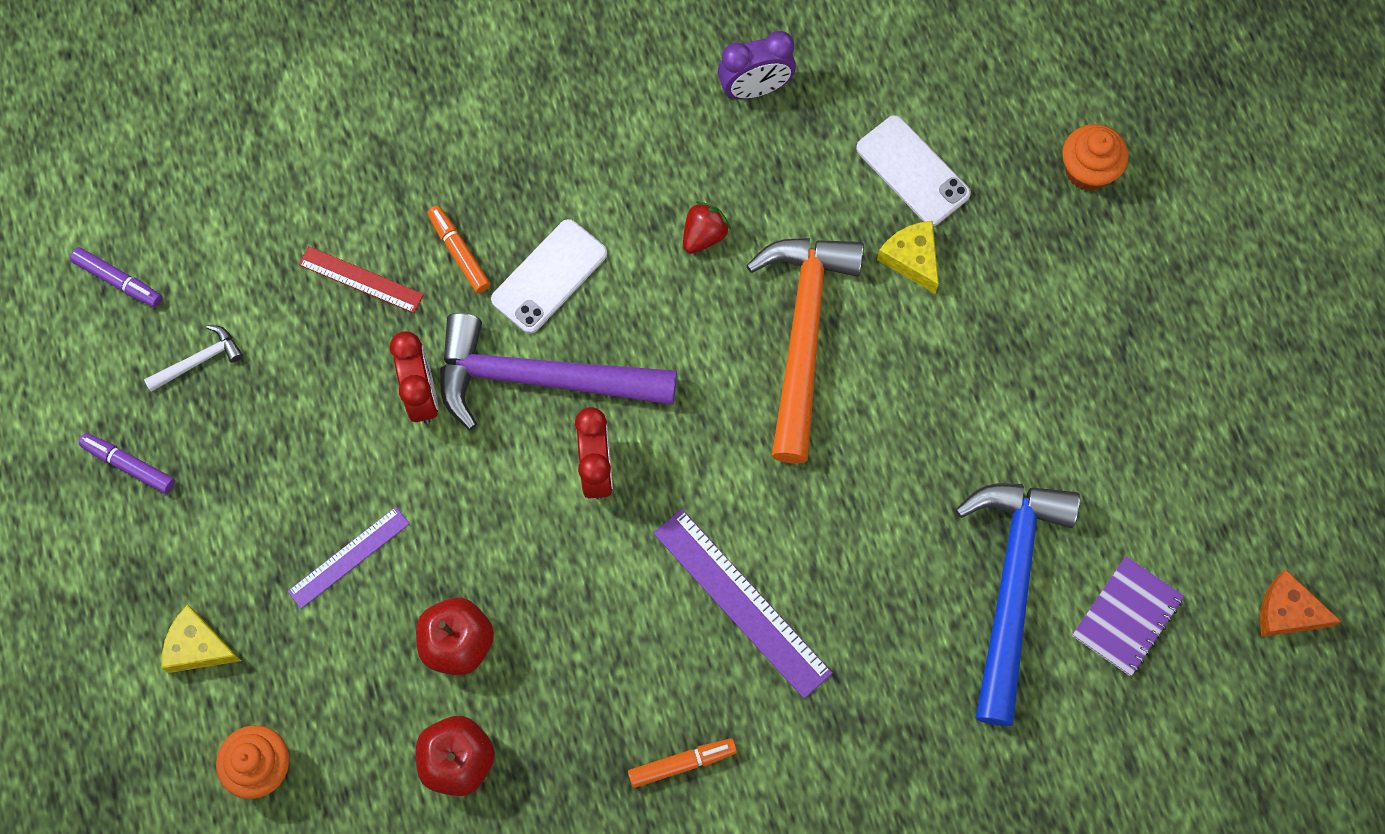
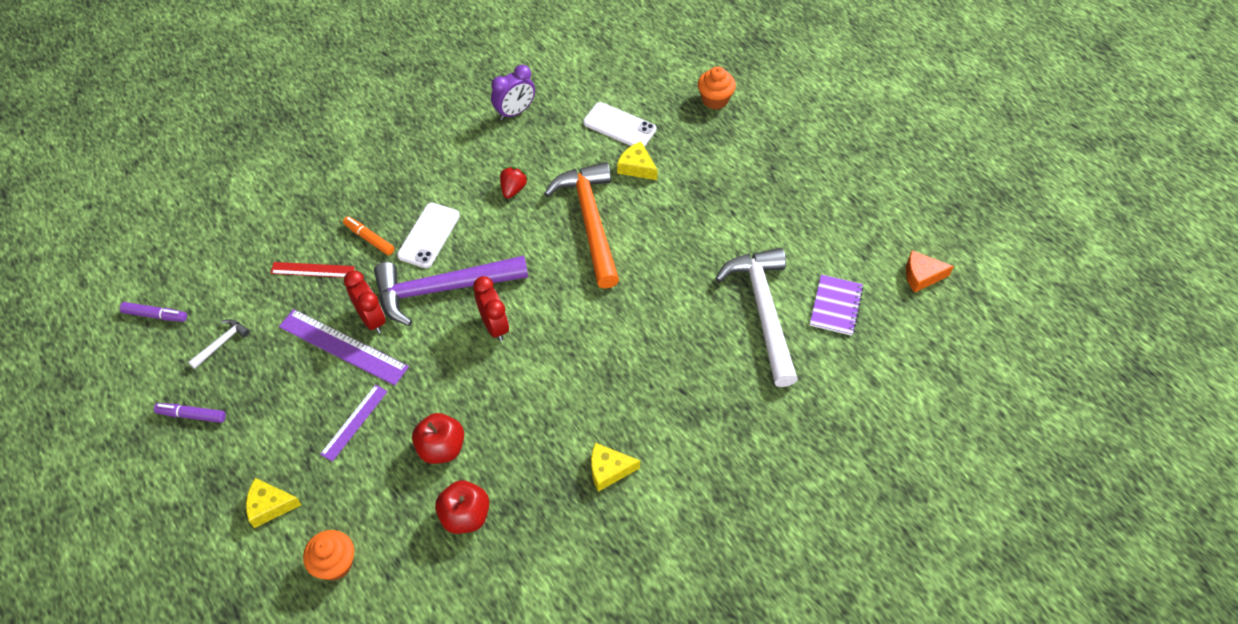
camera: 20 degrees left, 15 degrees down
(682, 763) = (608, 470): orange marker -> yellow cheese
(741, 602) = (610, 369): purple ruler -> purple ruler (343, 347)
(1010, 587) = (763, 312): blue hammer -> white hammer

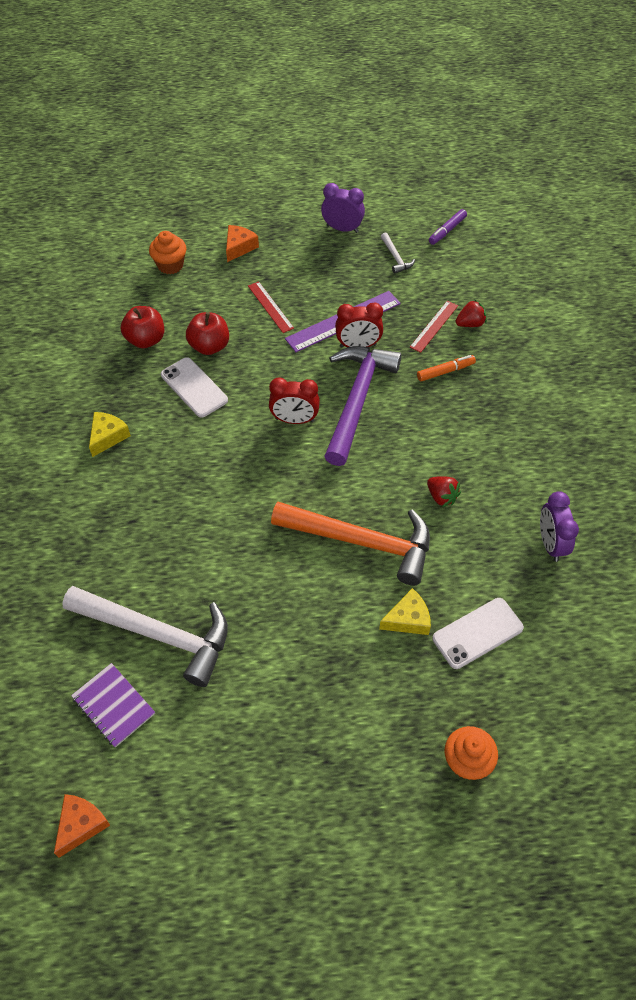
camera: 120 degrees right, 0 degrees up
(192, 415) = (342, 229): purple marker -> purple clock
(269, 506) = (239, 247): yellow cheese -> orange cheese
(295, 244) = (470, 324): none -> red strawberry
(354, 422) = (270, 307): purple ruler -> red ruler
(429, 235) = (423, 412): white phone -> white phone (194, 387)

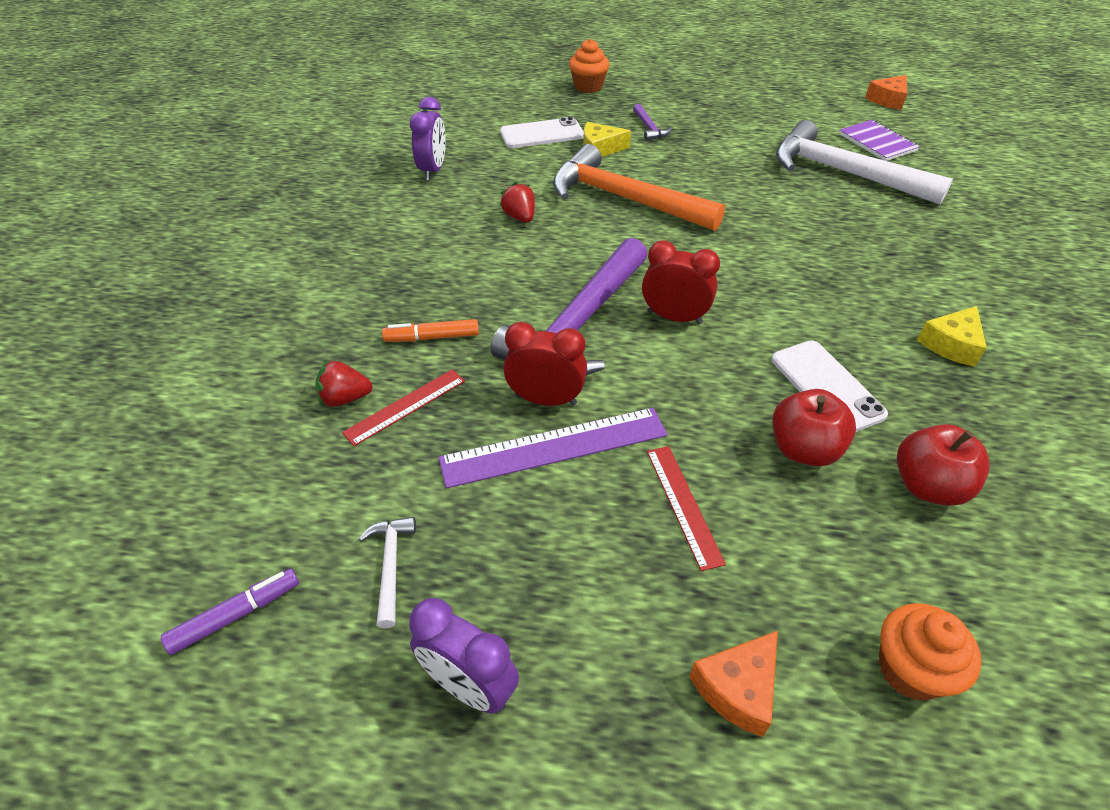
camera: 165 degrees left, 10 degrees down
(367, 675) = (649, 128): none -> purple hammer

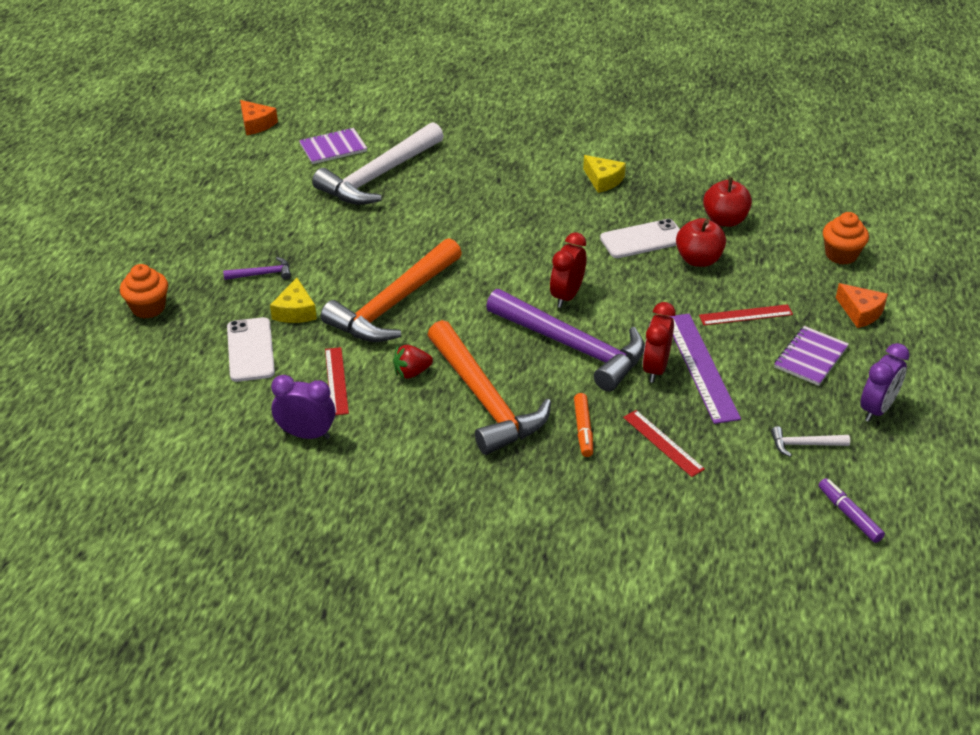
camera: 85 degrees left, 5 degrees down
(345, 398) = (654, 478): red strawberry -> none
(481, 264) = (484, 399): none -> orange hammer
(504, 178) = (336, 381): none -> red ruler
(593, 590) = (810, 357): none -> purple notebook

